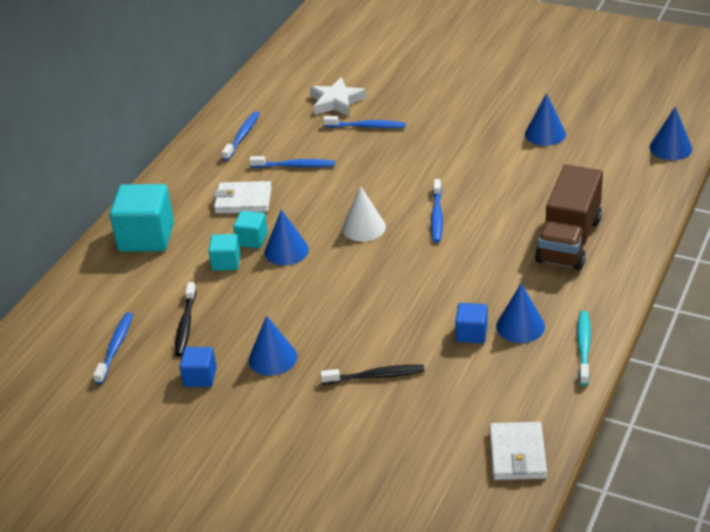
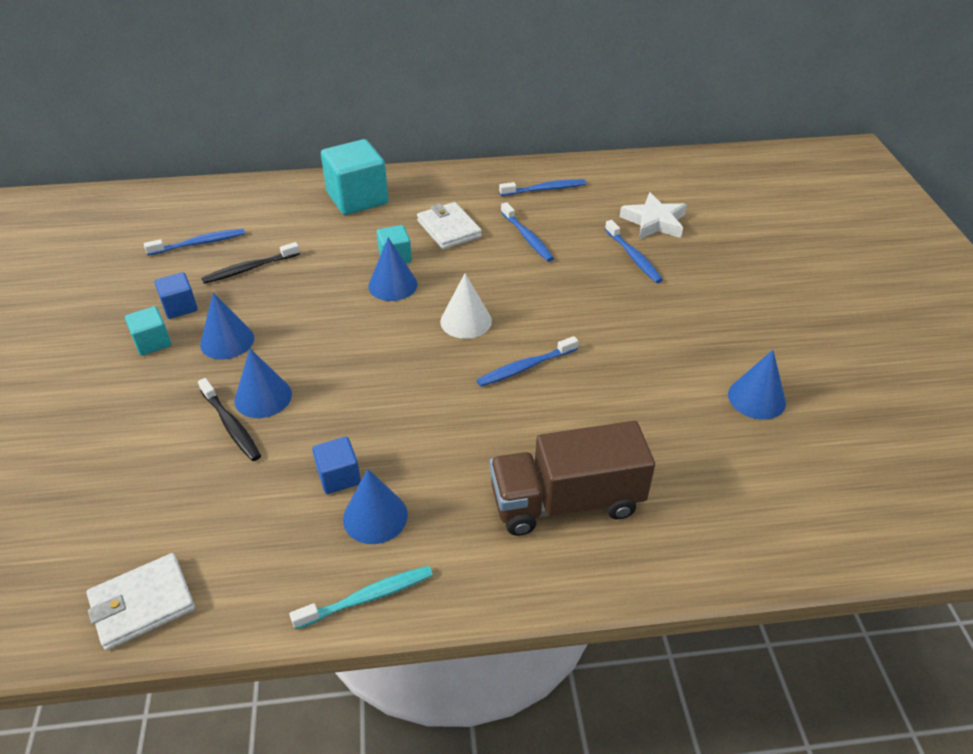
camera: 55 degrees right, 5 degrees up
(226, 262) = (351, 256): turquoise cube -> turquoise cube (152, 342)
(670, 148) = (852, 538): blue cone -> blue cone (263, 397)

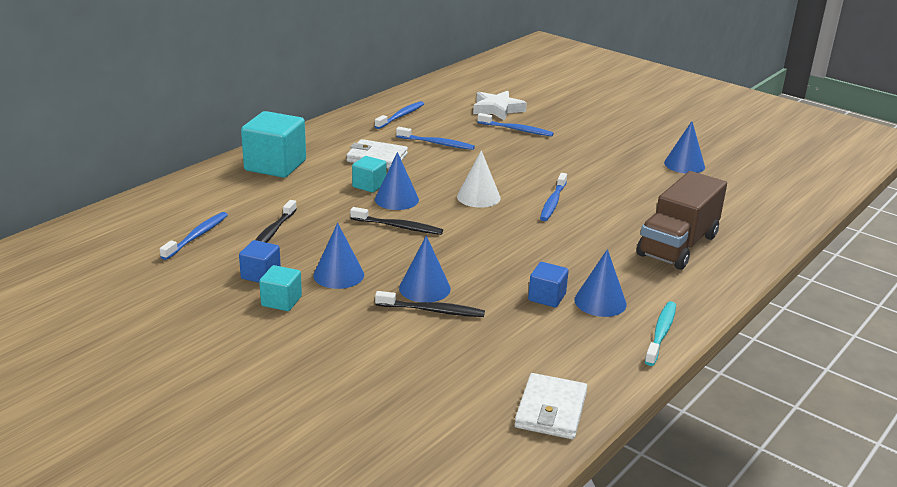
camera: 45 degrees left, 15 degrees down
(347, 317) = (398, 227): none -> black toothbrush

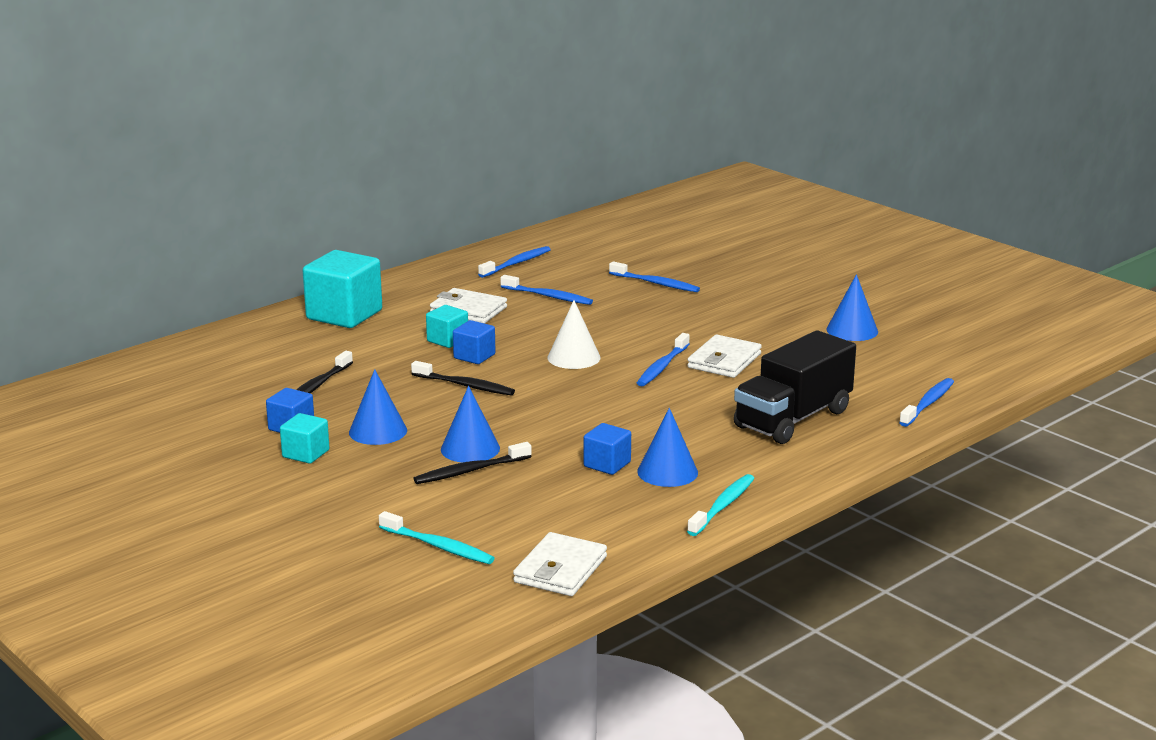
camera: 10 degrees right, 5 degrees down
(197, 236) = (232, 386): blue toothbrush -> blue toothbrush (928, 403)
(396, 199) = (474, 356): blue cone -> blue cube
(432, 310) = (470, 471): black toothbrush -> black toothbrush turned 135 degrees clockwise
(432, 392) = (438, 546): none -> turquoise toothbrush
(497, 109) = (642, 258): white star -> none
(599, 195) = (724, 361): none -> white wallet
(678, 245) = (793, 419): brown truck -> black truck

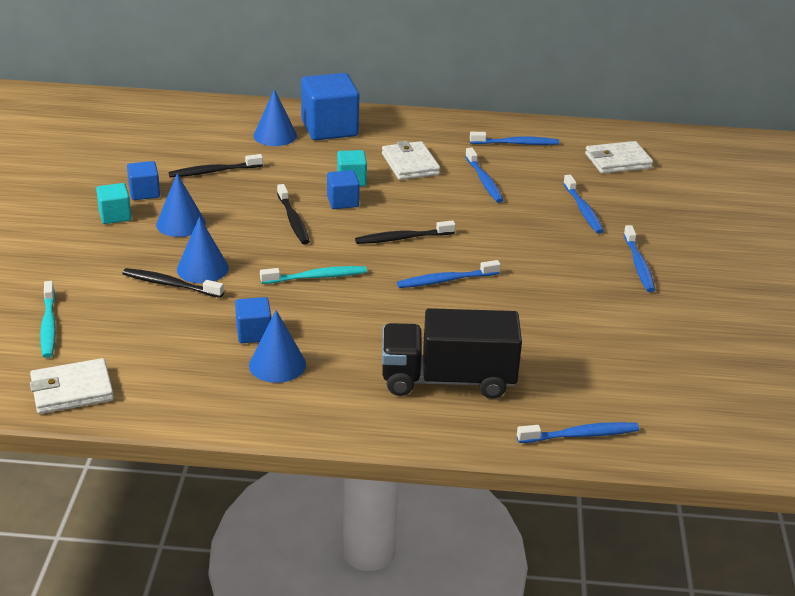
camera: 45 degrees right, 10 degrees up
(344, 315) = (329, 128): turquoise cube -> blue cube
(574, 357) = (402, 238): white cone -> black toothbrush
(723, 506) = (256, 415): turquoise toothbrush -> turquoise toothbrush (316, 277)
(724, 361) = (499, 302): white wallet -> white wallet (618, 161)
(760, 298) = (639, 265): none -> blue toothbrush
(852, 330) = (656, 334): blue cone -> blue cone (275, 135)

